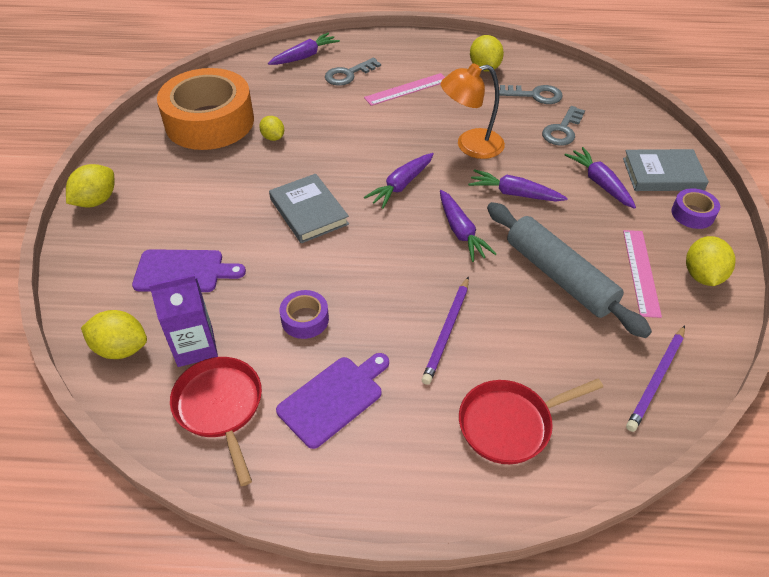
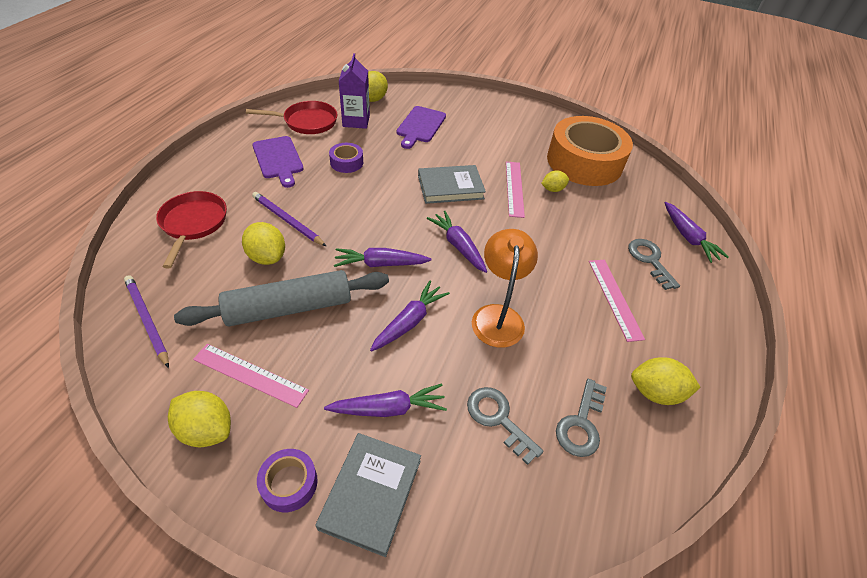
camera: 105 degrees right, 0 degrees up
(96, 201) = (505, 105): yellow lemon -> yellow lemon (267, 257)
(285, 164) = (514, 188): none -> pink ruler

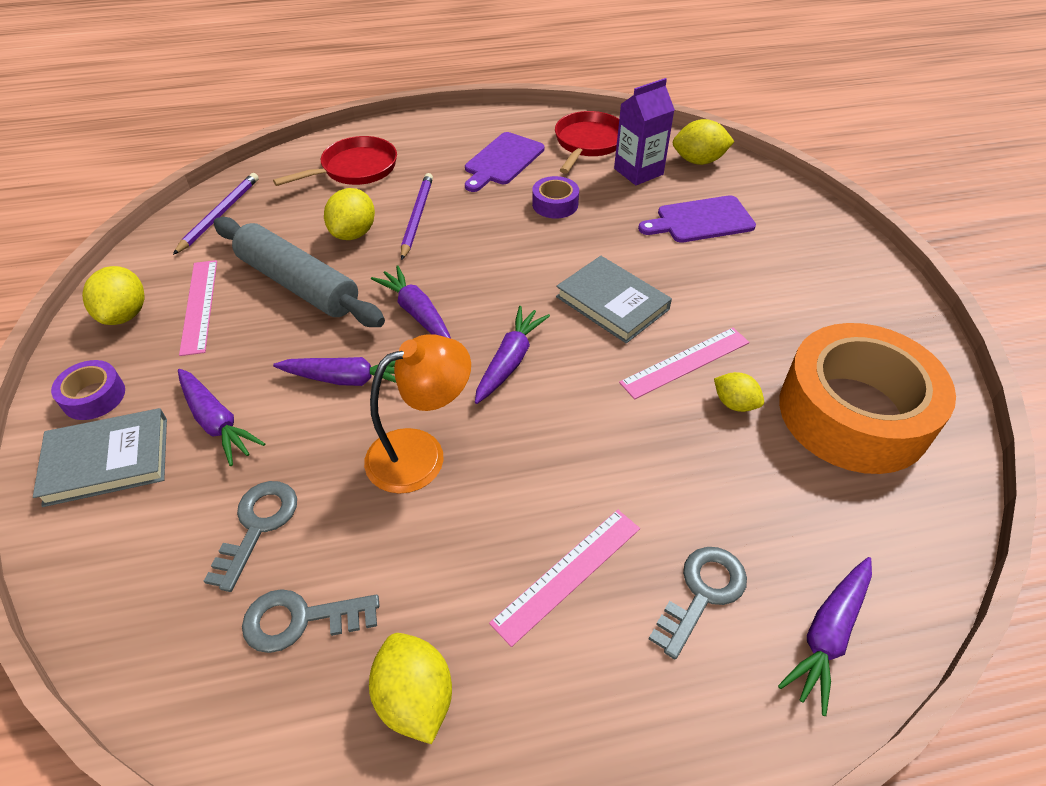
camera: 60 degrees right, 0 degrees up
(307, 122) = (588, 143): red pan -> red pan turned 120 degrees counterclockwise

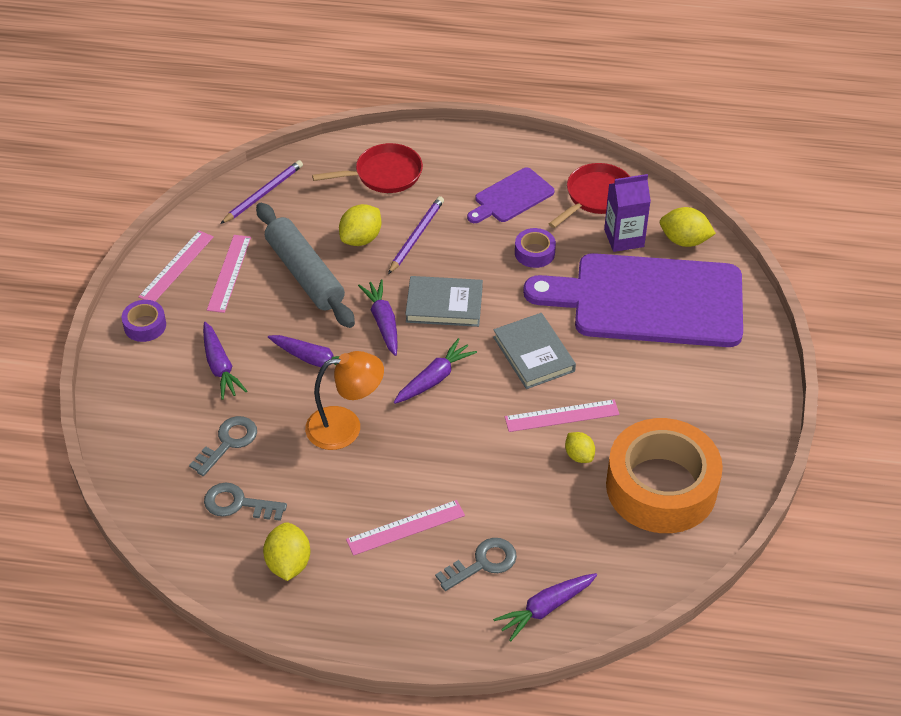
camera: 20 degrees right, 0 degrees up
(107, 460) = (146, 373): grey book -> grey book (444, 304)
(125, 314) = (176, 266): yellow lemon -> pink ruler
(701, 220) = (648, 300): purple cutting board -> purple cutting board, size x2.17

